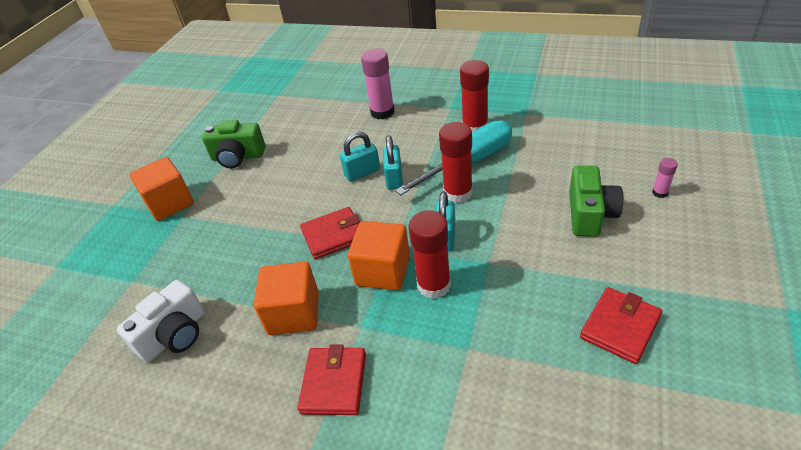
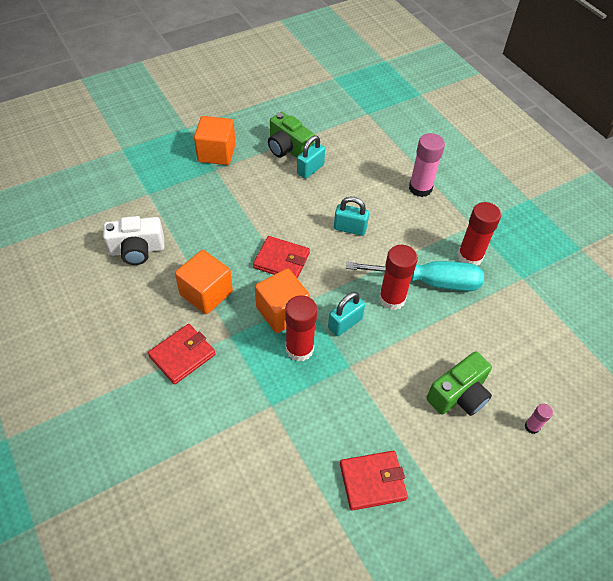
camera: 35 degrees right, 10 degrees up
(394, 178) = (365, 251): turquoise padlock -> turquoise padlock (310, 169)

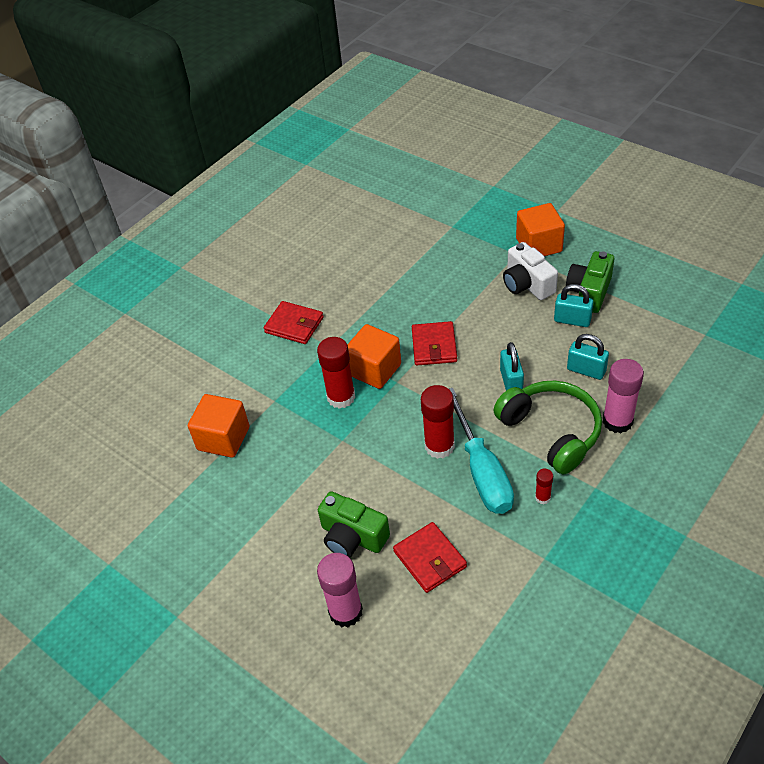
camera: 75 degrees right, 5 degrees down
(137, 250) = (384, 250): white camera -> white camera (527, 284)
(206, 293) = (365, 312): orange cube -> orange cube (223, 438)
(345, 323) = (387, 420): turquoise padlock -> turquoise padlock (586, 370)
(372, 481) = (233, 496): red wallet -> red wallet (430, 559)
(411, 226) = (551, 431): none -> green headphones
(469, 257) = (542, 497): red glue stick -> red glue stick, size x0.49
(532, 426) = (345, 611): pink glue stick -> pink glue stick, size x2.04

